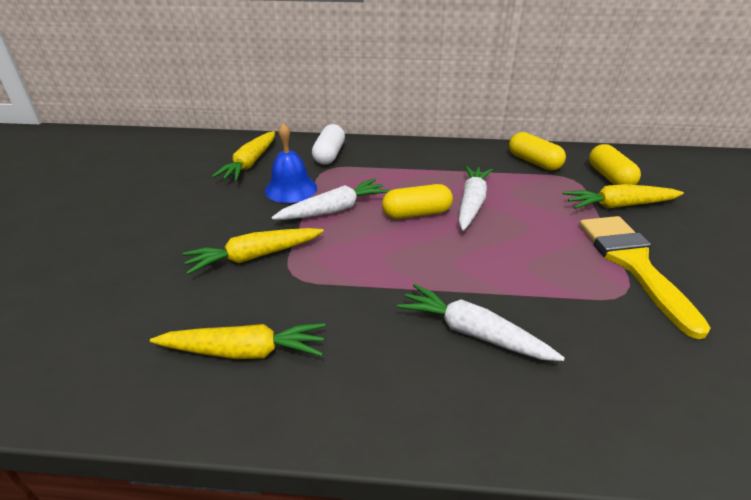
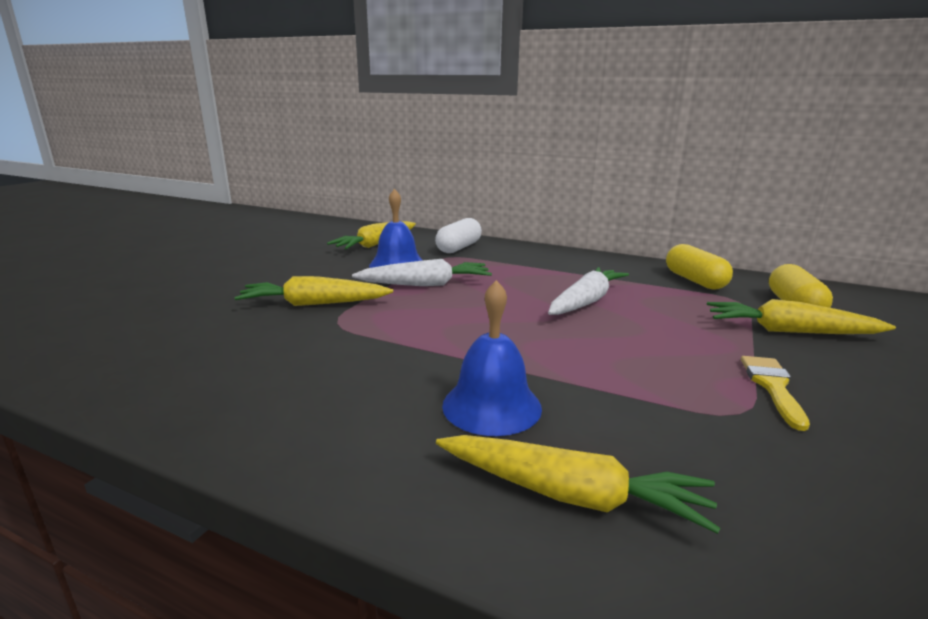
camera: 20 degrees right, 15 degrees down
(244, 351) = (232, 367): yellow carrot -> yellow carrot (570, 494)
(416, 213) = (513, 300): yellow capsule -> none
(473, 333) = (491, 406): white carrot -> blue bell
(633, 263) = (772, 386): yellow brush -> yellow brush, size x0.52

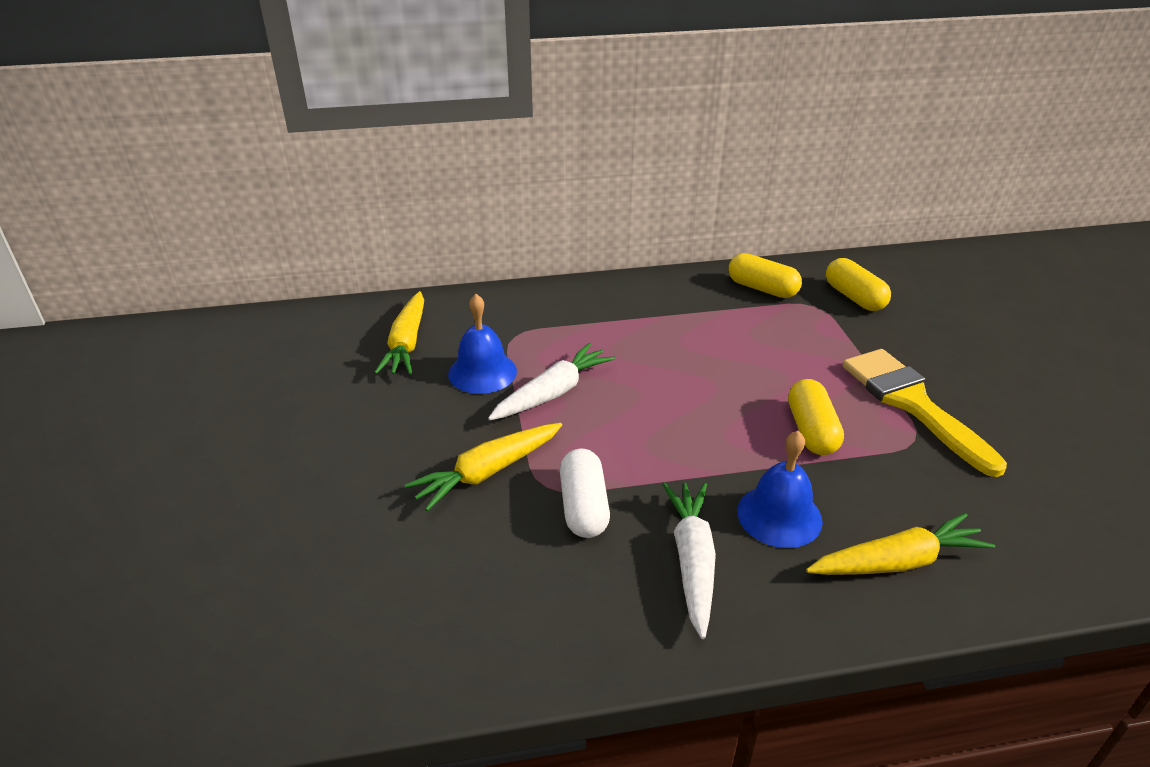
camera: 35 degrees left, 15 degrees up
(459, 248) = (506, 315): white capsule -> white capsule (584, 507)
(585, 301) = (712, 357): white carrot -> white carrot (692, 561)
(617, 367) = (811, 430): none -> yellow capsule
(772, 386) = (912, 403): yellow brush -> yellow brush, size x1.94
(789, 331) = (875, 333): yellow carrot -> none

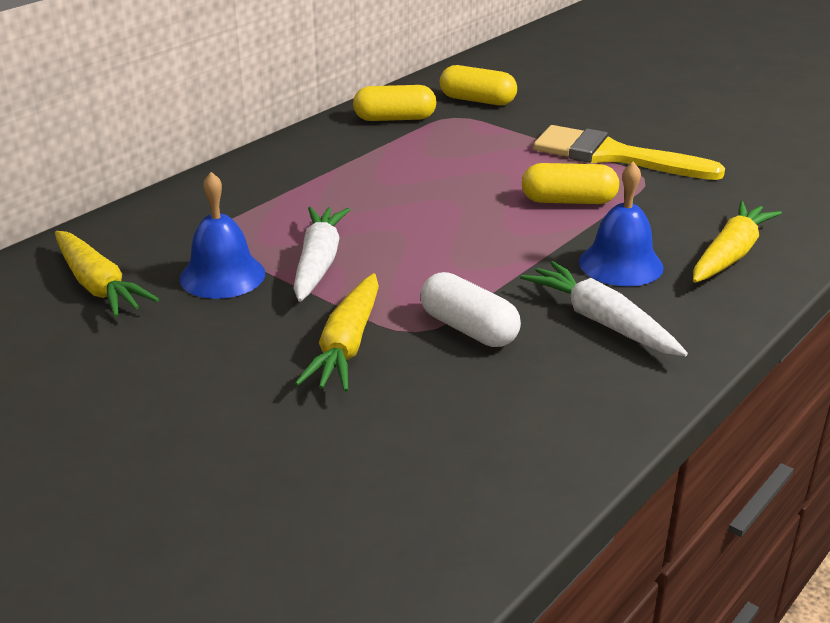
camera: 40 degrees left, 5 degrees down
(811, 430) = (568, 201): yellow capsule -> yellow capsule turned 45 degrees counterclockwise

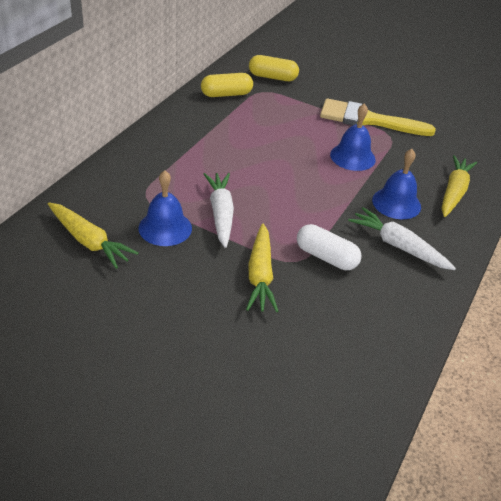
camera: 15 degrees left, 10 degrees up
(568, 201) = (352, 157): yellow capsule -> blue bell

